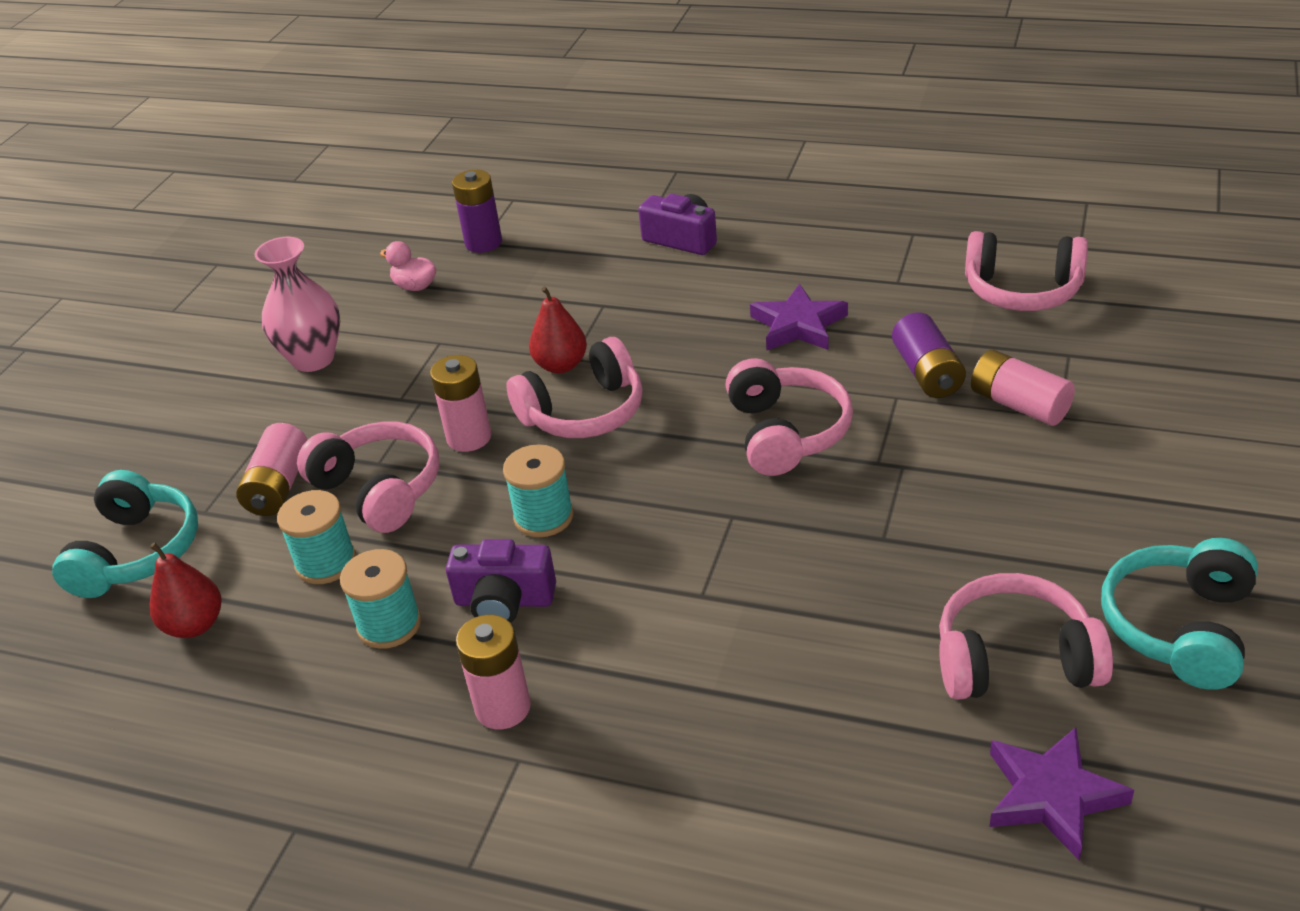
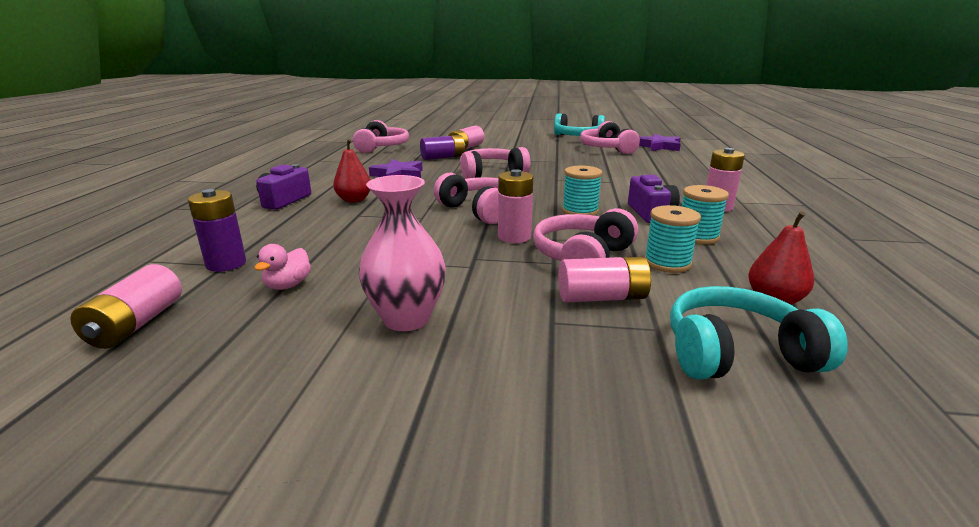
camera: 105 degrees left, 15 degrees down
(383, 230) = (136, 324): none -> pink battery
(561, 365) = (430, 220): red pear -> red pear (354, 200)

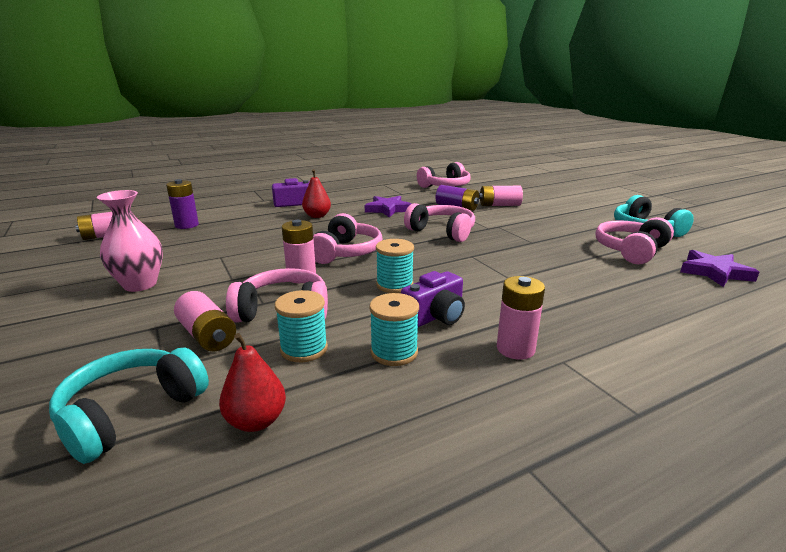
camera: 55 degrees right, 0 degrees up
(288, 285) = (168, 245): pink duck -> none
(737, 354) = (131, 413): turquoise headphones -> turquoise headphones turned 105 degrees counterclockwise

